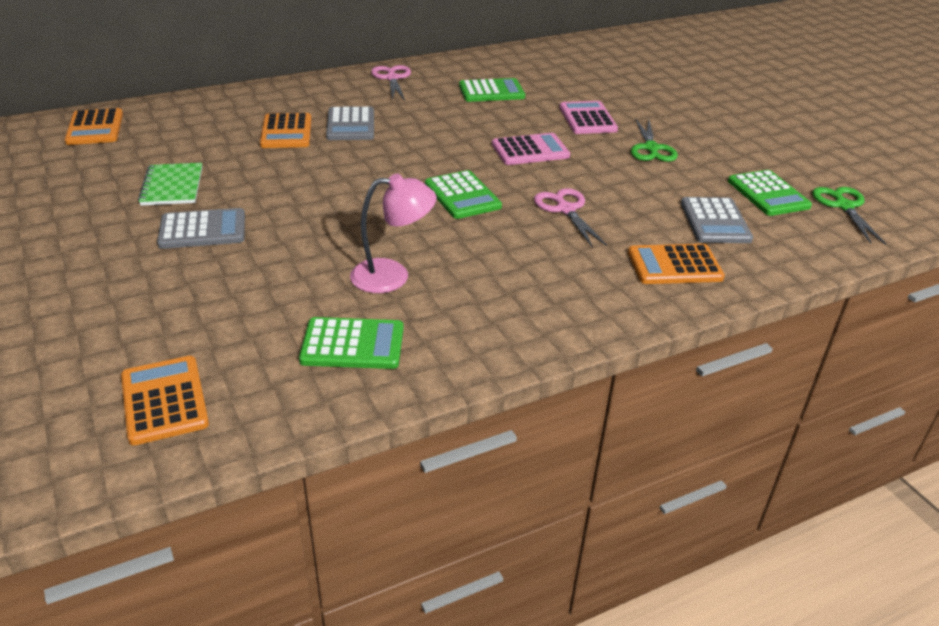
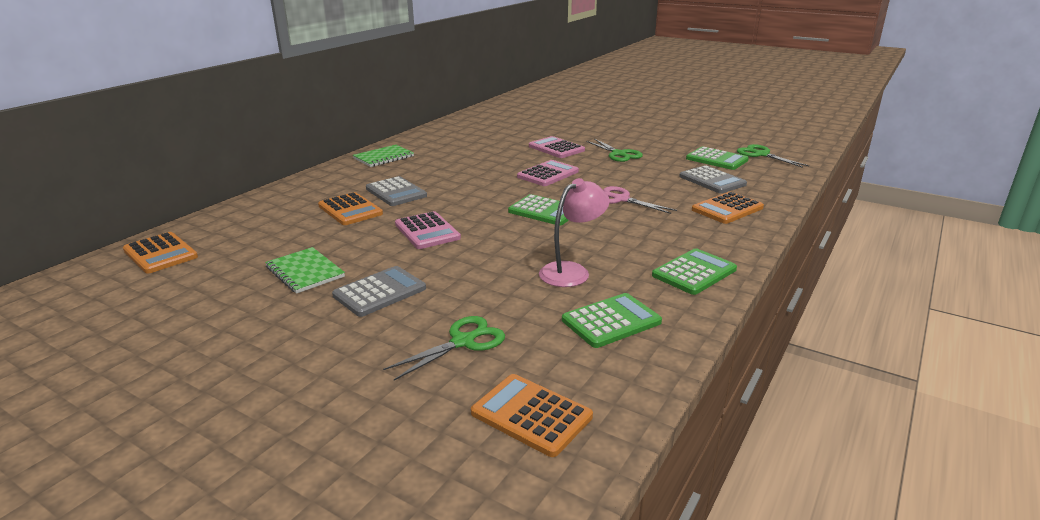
camera: 30 degrees left, 10 degrees down
(203, 307) = (463, 341): none -> green scissors
(321, 180) = (427, 231): none -> pink calculator
(392, 78) = (383, 157): pink scissors -> green notebook
(491, 91) = (469, 148): green calculator -> green calculator (694, 272)

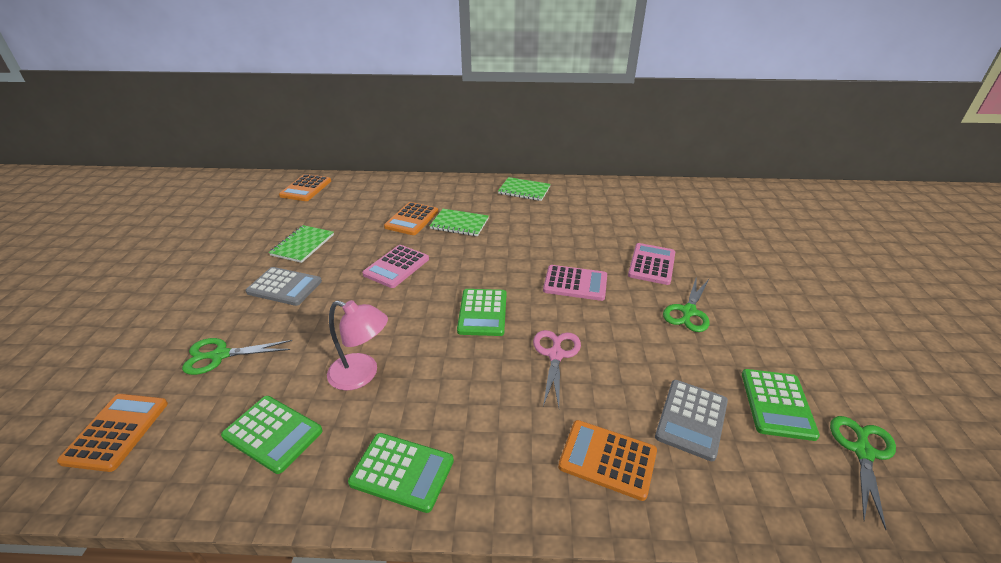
camera: 60 degrees right, 10 degrees up
(396, 192) = (459, 224): grey calculator -> green notebook
(463, 341) = (220, 355): green scissors -> green scissors turned 150 degrees clockwise

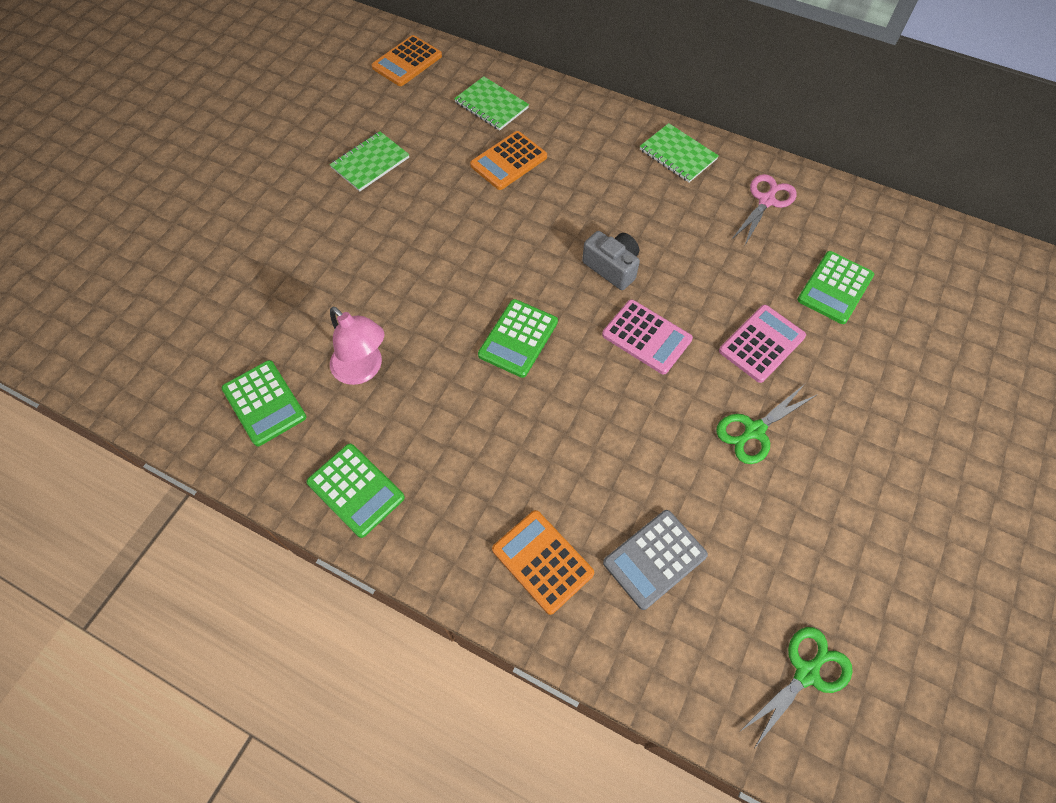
camera: 25 degrees right, 25 degrees up
(116, 431) = (144, 346): orange calculator -> none
(220, 355) = (245, 293): green scissors -> none
(284, 287) = (331, 222): grey calculator -> none
(396, 267) = (457, 235): pink calculator -> none
(459, 224) = (562, 189): green notebook -> green notebook (491, 105)
(523, 253) = (612, 267): none -> grey camera
(555, 354) = (564, 425): pink scissors -> pink scissors (766, 200)
(777, 404) = (760, 584): green calculator -> green calculator (835, 288)

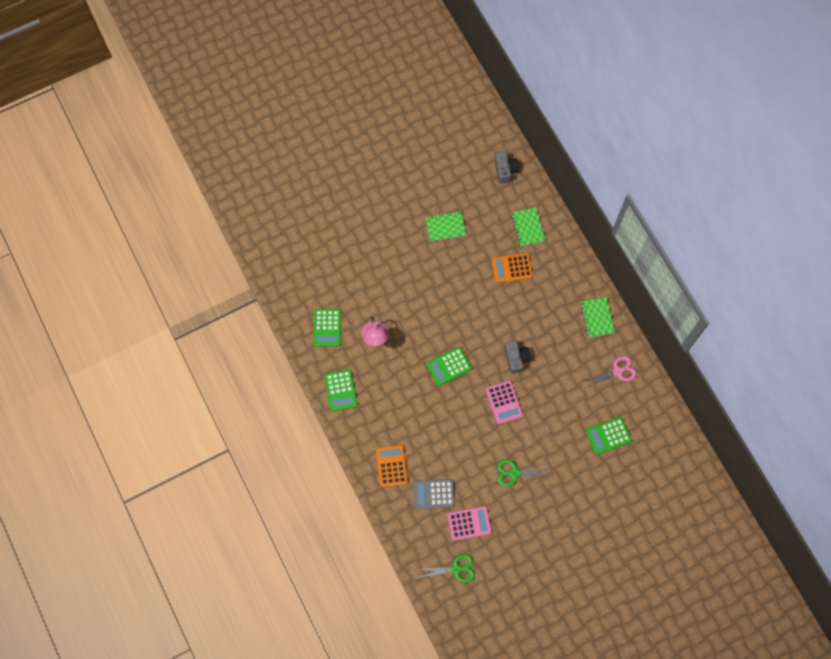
camera: 35 degrees right, 10 degrees up
(407, 62) = (505, 170): orange calculator -> grey camera
(761, 343) = (551, 439): pink calculator -> pink calculator (469, 523)

